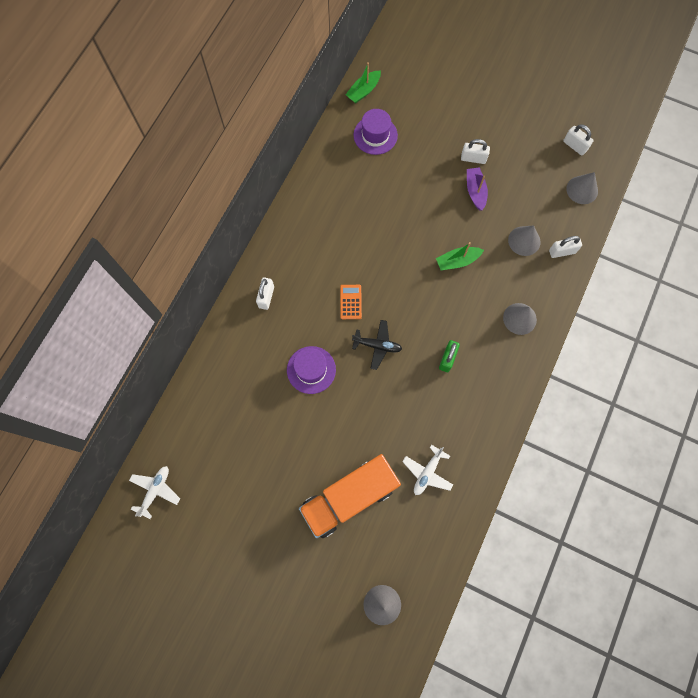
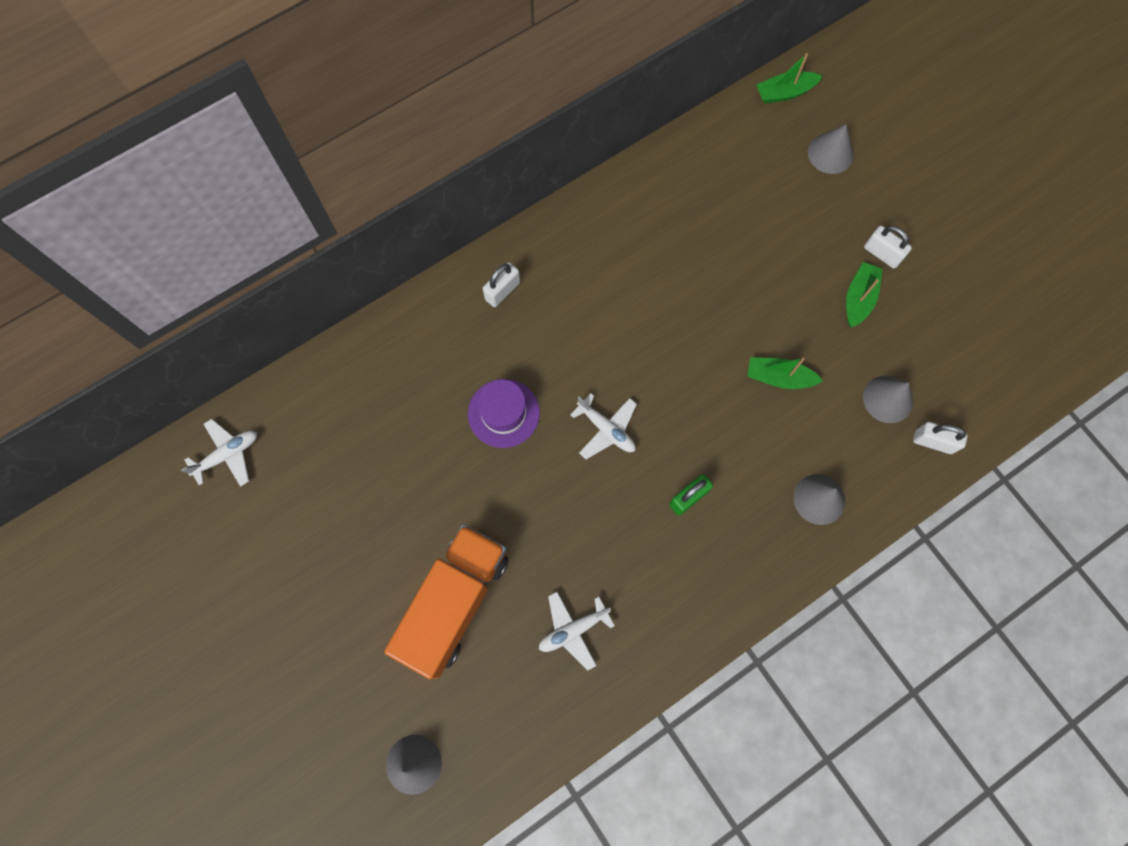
camera: 30 degrees right, 0 degrees up
(349, 497) = (454, 602): orange truck -> orange truck turned 120 degrees clockwise
(350, 302) = (605, 354): orange calculator -> none
(375, 135) = (766, 157): purple hat -> none
(377, 345) = (606, 429): black plane -> white plane
(475, 191) = (858, 299): purple boat -> green boat
(574, 146) = (1037, 309): white padlock -> none
(582, 190) = (1012, 373): grey cone -> grey cone (830, 153)

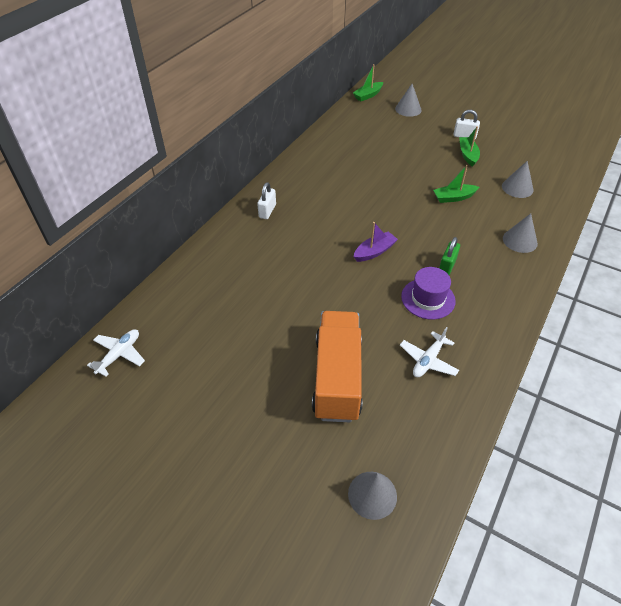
camera: 25 degrees left, 25 degrees down
(503, 413) = (305, 265): purple hat -> purple hat (428, 299)
(606, 429) = (374, 252): white plane -> purple boat
(933, 442) = (555, 197): white padlock -> none

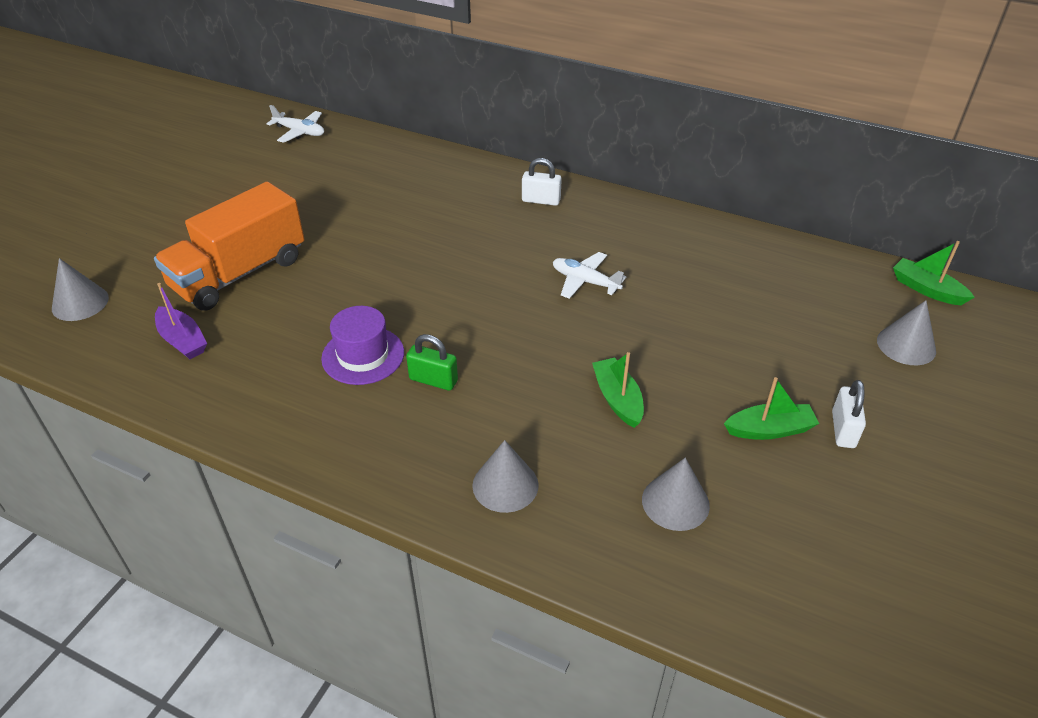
camera: 85 degrees right, 5 degrees down
(337, 377) = (239, 273): orange truck -> orange truck turned 135 degrees clockwise
(374, 252) = (463, 301): purple boat -> purple boat (182, 340)
(428, 360) = (249, 351): white plane -> white plane (585, 281)

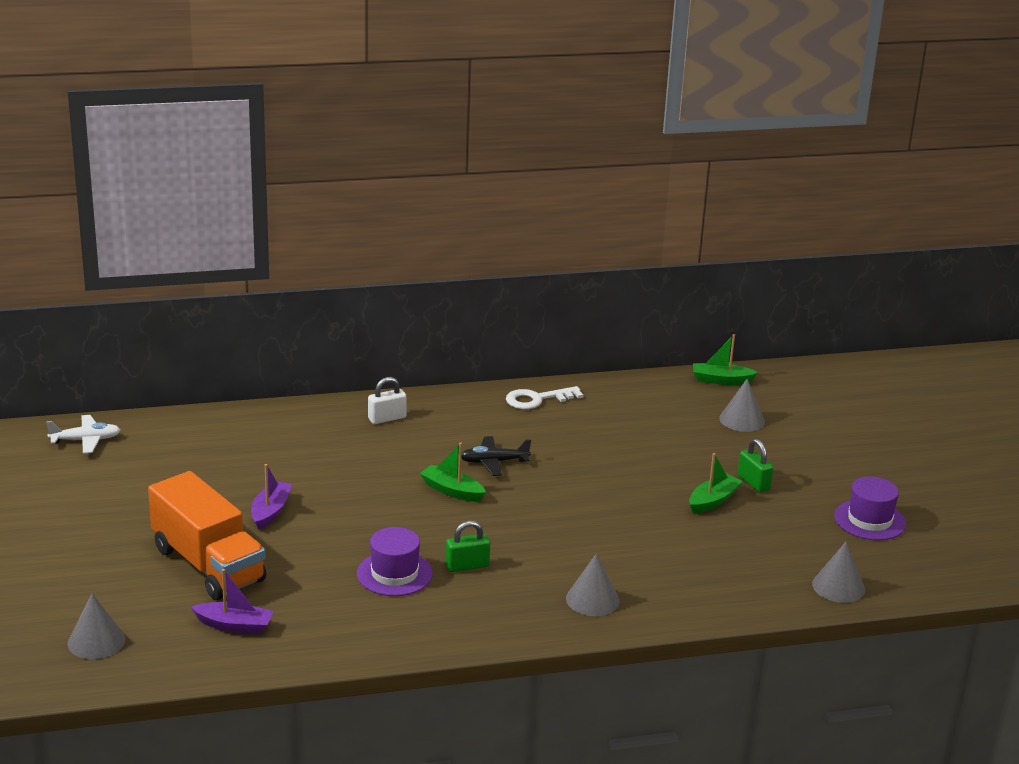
camera: 40 degrees left, 15 degrees down
(239, 273) = (208, 565): orange truck -> orange truck turned 45 degrees counterclockwise
(344, 247) = (270, 511): none -> purple boat
(585, 281) = (493, 462): white plane -> black plane
(617, 399) = (604, 523): green boat -> green boat (452, 491)
(675, 502) = (702, 562): grey cone -> grey cone (838, 586)
(700, 235) = (537, 399): none -> white key
(843, 429) = (753, 482): white padlock -> green padlock
(954, 557) = (869, 520): none -> purple hat

